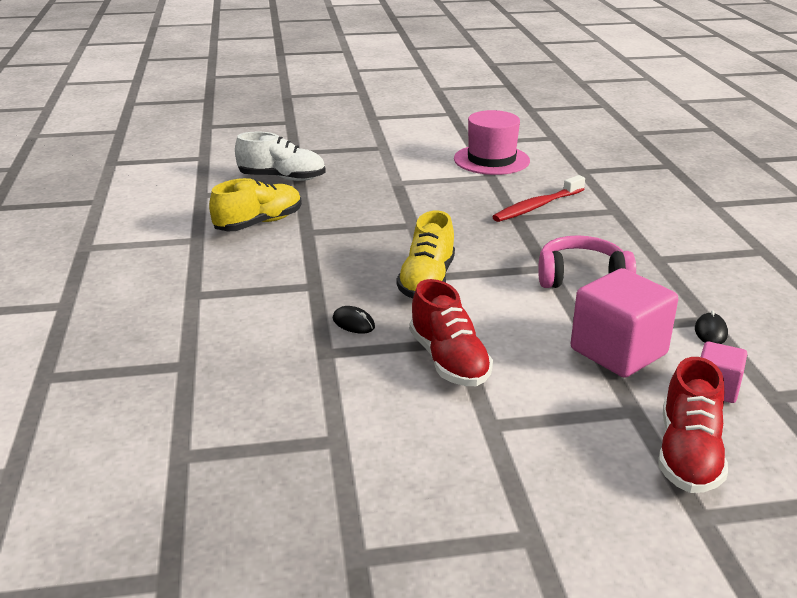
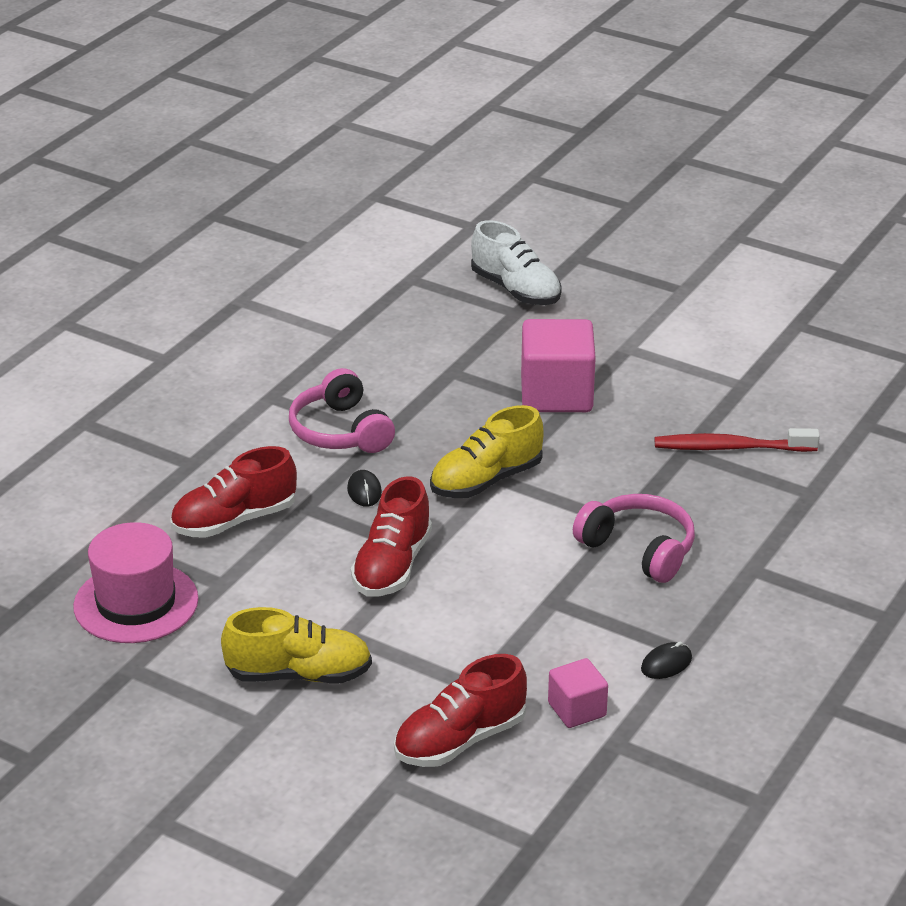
camera: 40 degrees right, 5 degrees up
(259, 223) = (420, 341): yellow shoe -> yellow shoe (299, 674)
(279, 294) = (340, 431): none -> pink headphones
(281, 388) = (234, 520): none -> red shoe
(491, 160) = (781, 362): pink hat -> pink hat (136, 603)
(618, 352) = (548, 635): pink cube -> pink cube (556, 394)

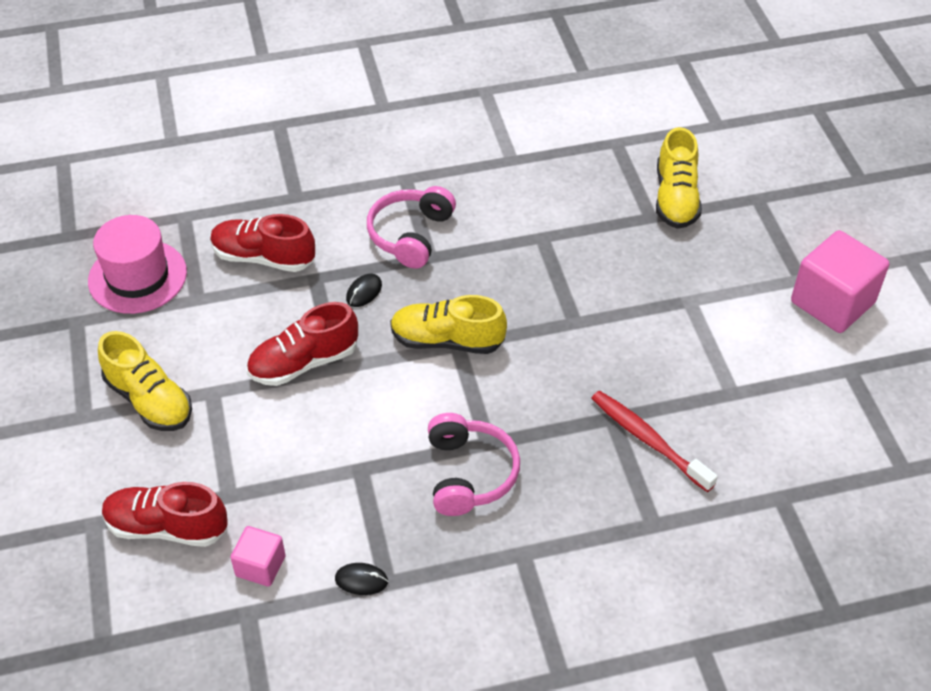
camera: 45 degrees right, 15 degrees up
(515, 290) = (675, 198): white shoe -> yellow shoe
(556, 394) = (586, 305): pink cube -> pink cube (832, 302)

